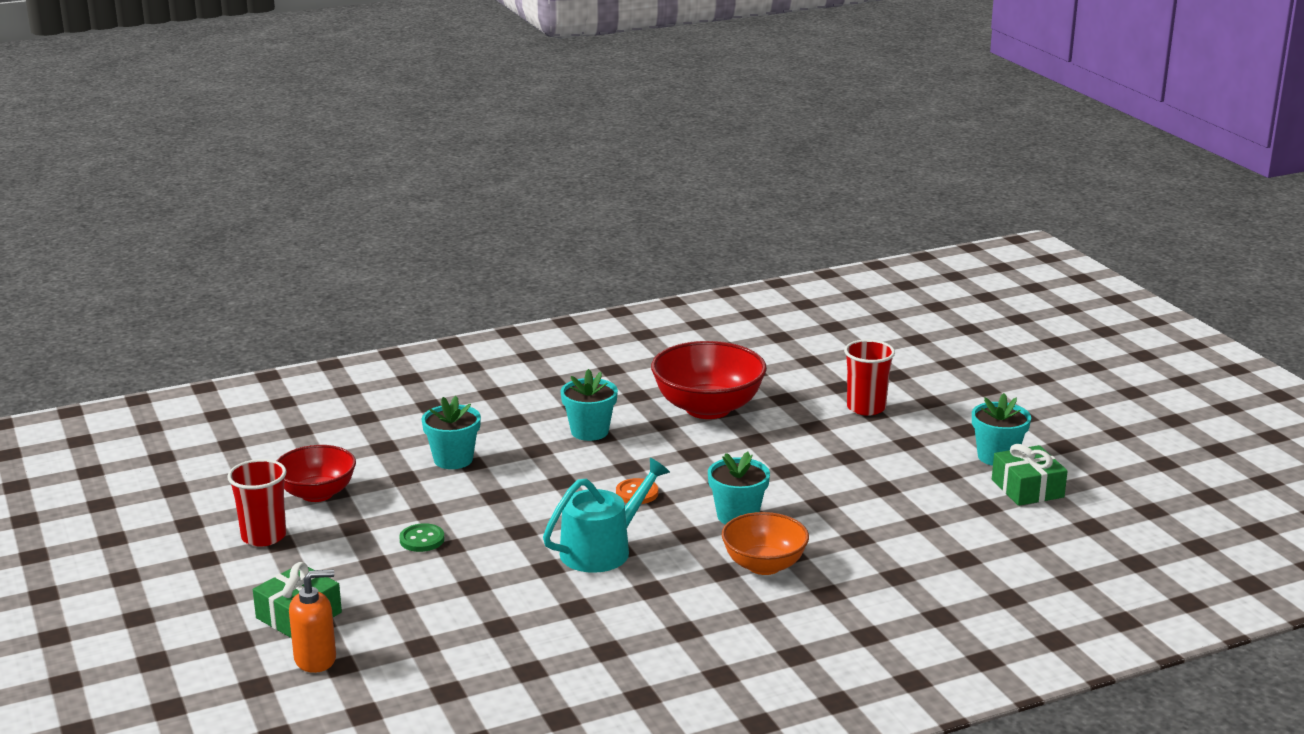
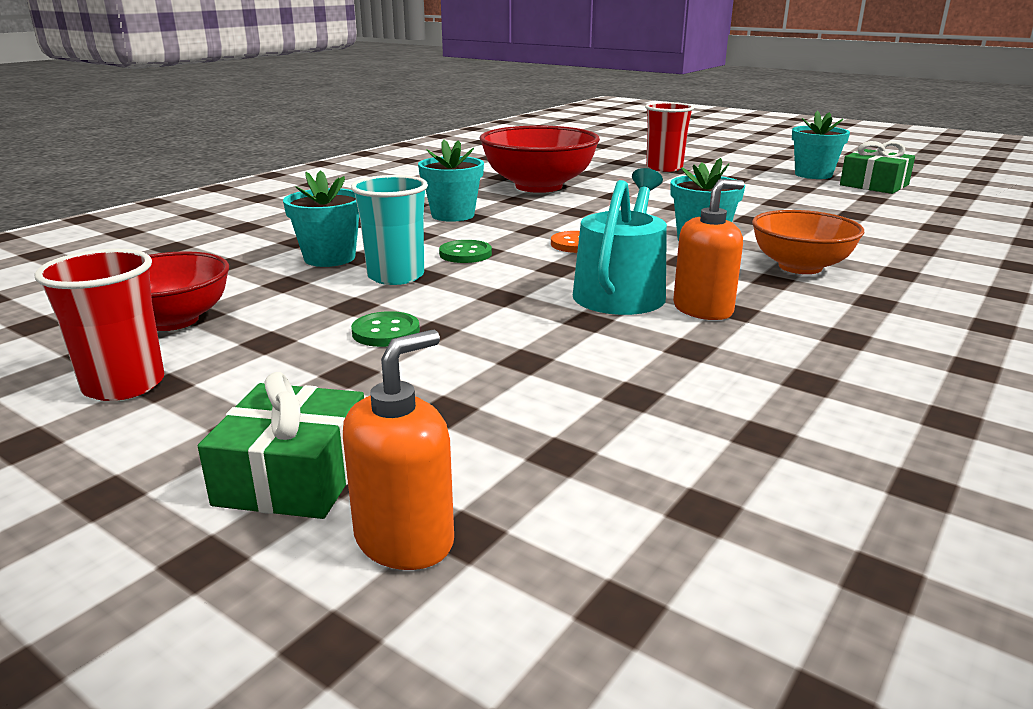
camera: 30 degrees left, 0 degrees up
(476, 491) = (396, 276): none -> turquoise cup
(546, 481) = (465, 254): none -> green button
(630, 581) = (703, 309): none -> orange soap dispenser

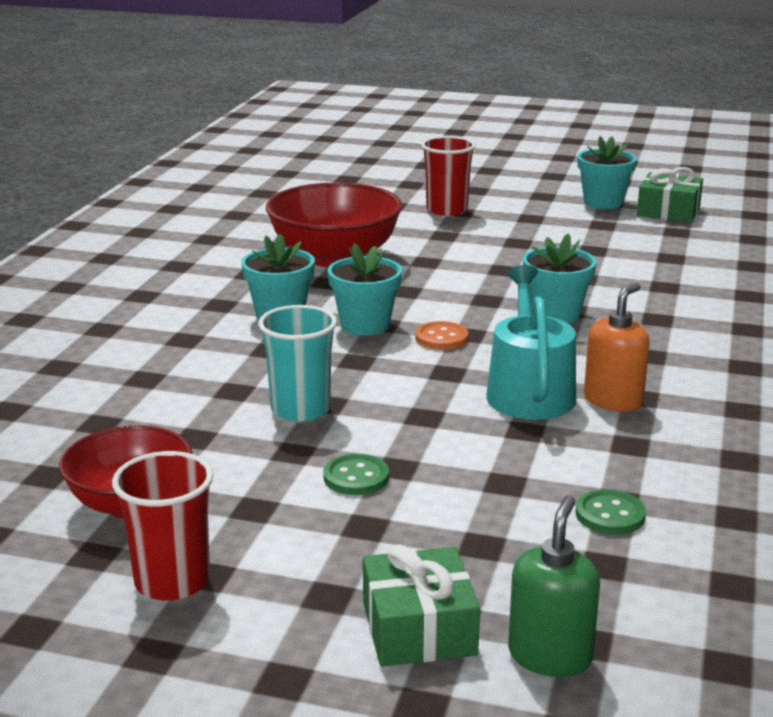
camera: 20 degrees left, 0 degrees up
(329, 258) = (207, 397): turquoise flower pot -> turquoise flower pot (365, 325)
(405, 540) = (550, 656): orange soap dispenser -> green soap dispenser
(465, 254) = (343, 368): green button -> green button (610, 515)
(800, 267) = (663, 335): orange bowl -> none

